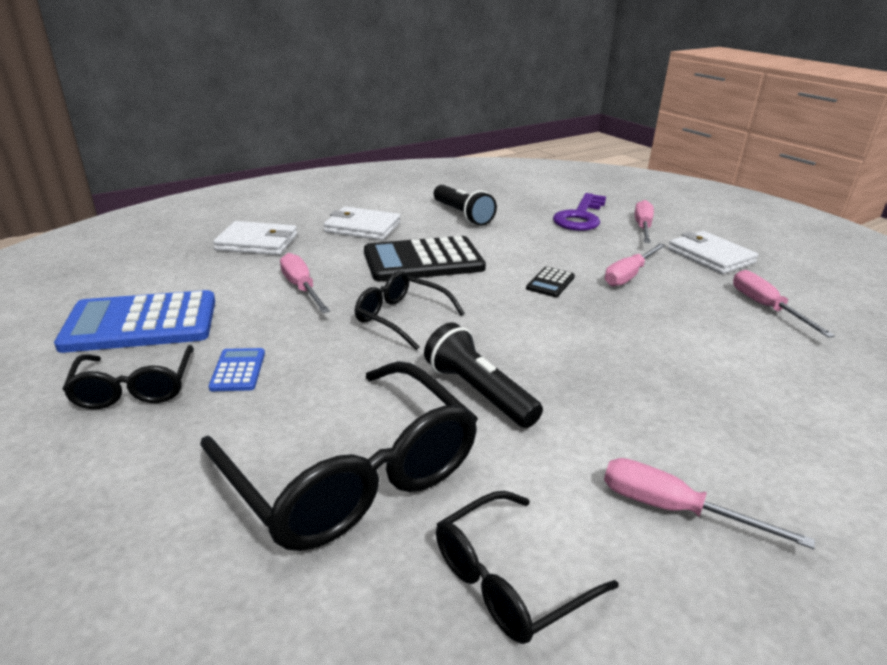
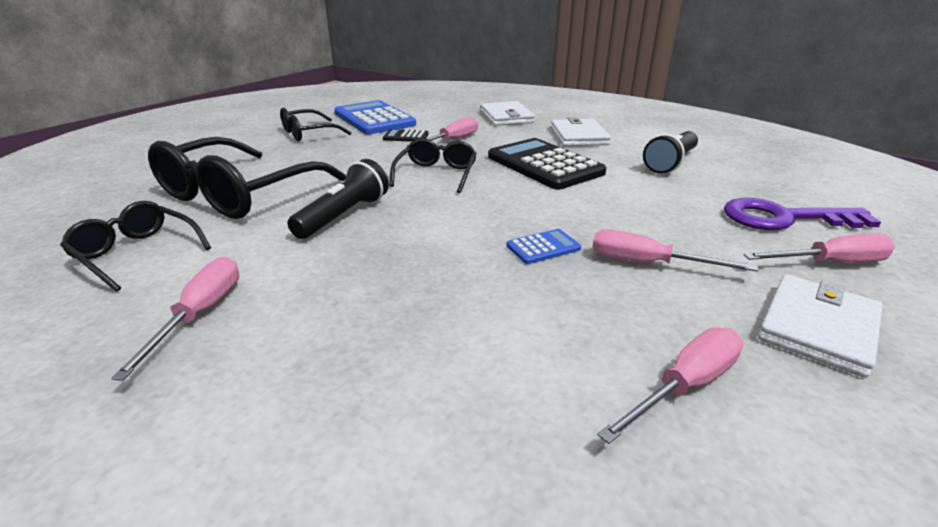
camera: 70 degrees right, 0 degrees up
(238, 370) = (336, 148): blue calculator -> blue calculator (543, 247)
(550, 283) = (568, 221): black calculator -> black calculator (406, 136)

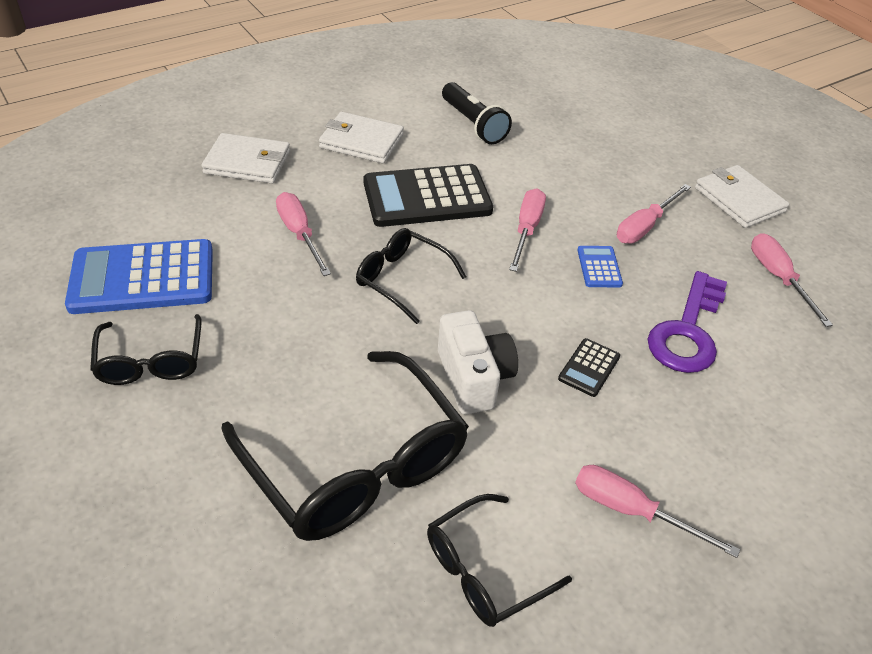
camera: 70 degrees left, 15 degrees up
(343, 216) = (473, 378): black flashlight -> white camera
(406, 136) = (251, 268): black calculator -> black calculator (589, 368)
(784, 218) = (606, 131): purple key -> purple key (687, 331)
(830, 263) = (673, 151): pink screwdriver -> pink screwdriver (526, 230)

